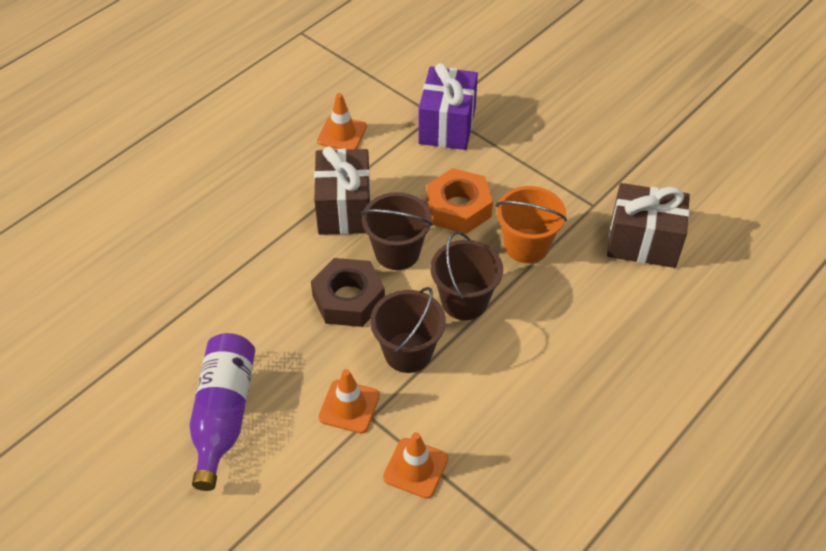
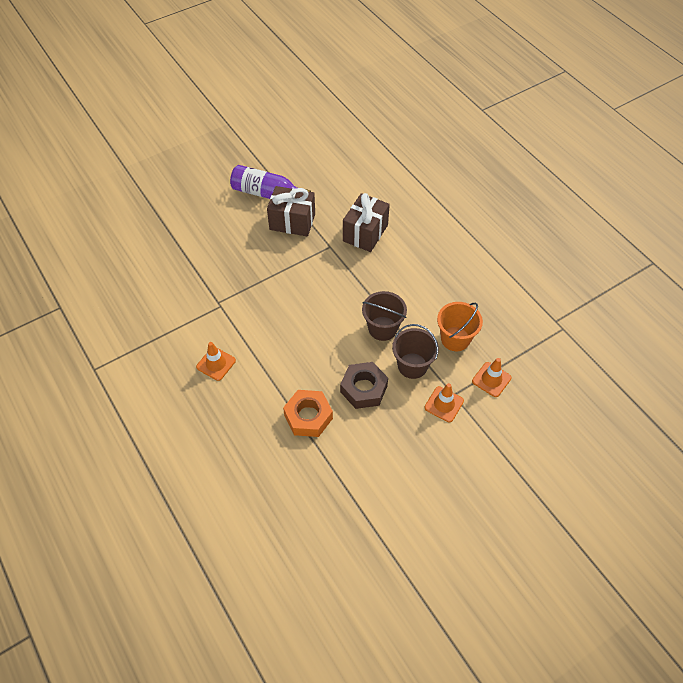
camera: 75 degrees left, 5 degrees up
(224, 415) = (435, 474): purple bottle -> purple bottle (267, 193)
(344, 209) = (287, 376): brown gift -> brown gift (292, 222)
(397, 252) = (334, 354): brown bucket -> none
(447, 126) = (233, 301): purple gift -> none
(458, 208) = (308, 313): orange nut -> orange nut (308, 416)
(526, 245) = (350, 287): orange bucket -> orange bucket (455, 339)

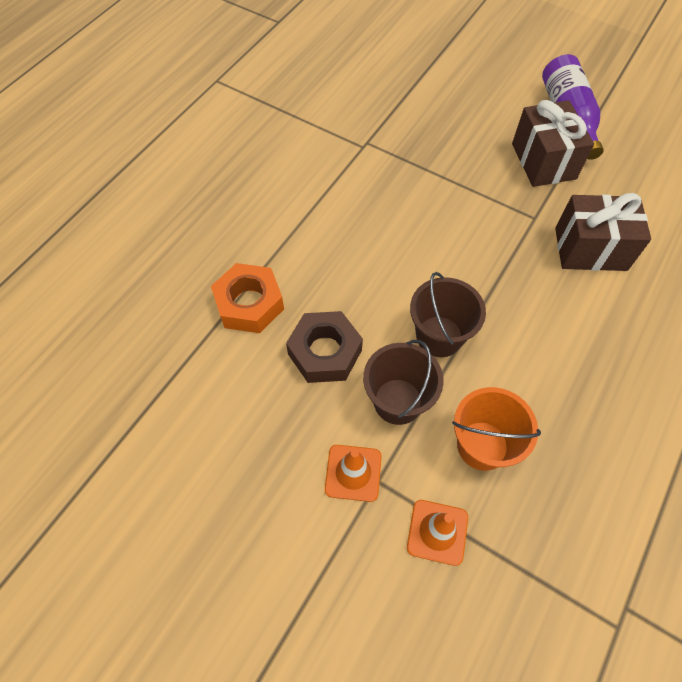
camera: 65 degrees right, 5 degrees up
(216, 364) = (278, 178): orange traffic cone -> none

